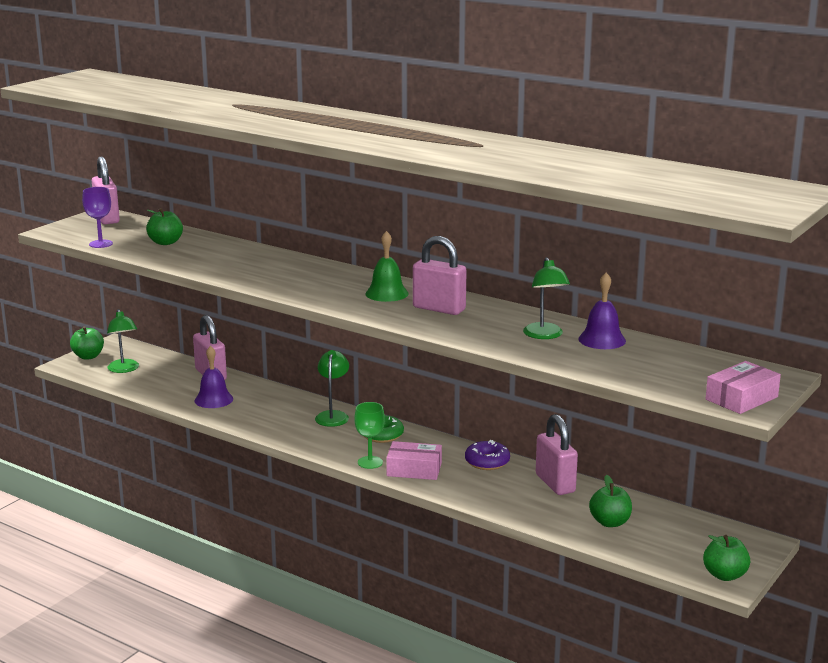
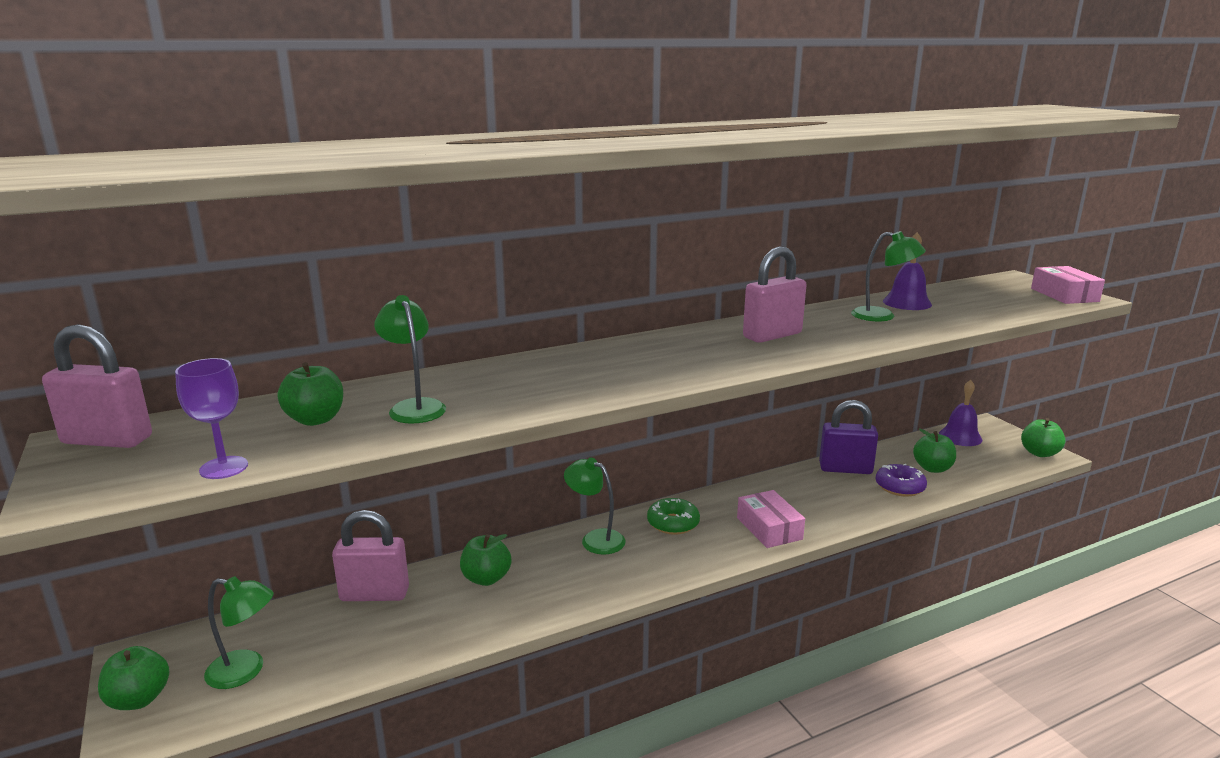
camera: 60 degrees left, 0 degrees up
(202, 255) = (414, 407): none -> green lamp
(213, 399) = (454, 613): purple bell -> purple bell (960, 436)
(255, 397) = (486, 578): none -> green apple
(370, 462) = (733, 549): green goblet -> none
(386, 293) = (700, 345): green bell -> none
(414, 469) = (769, 528): pink box -> pink box turned 60 degrees counterclockwise
(487, 462) = (780, 486): purple donut -> purple donut (899, 487)
(555, 483) = (845, 469): pink padlock -> purple padlock

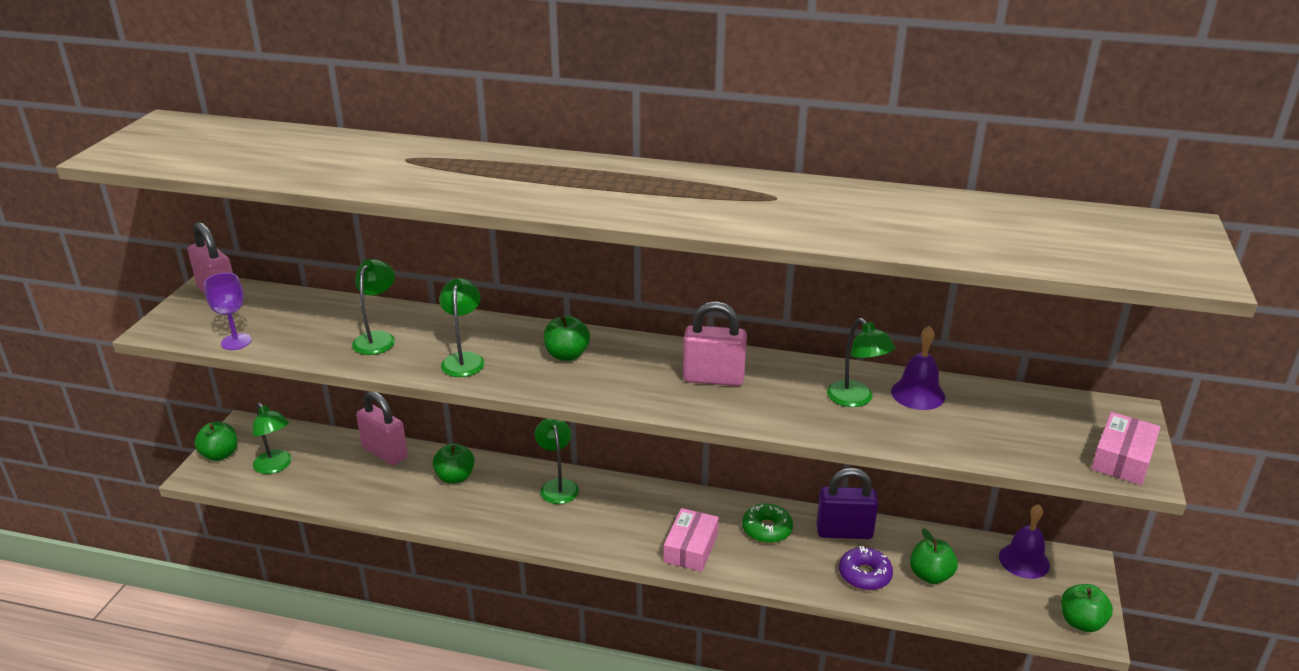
camera: 40 degrees right, 10 degrees up
(315, 419) = (319, 324): green apple -> green apple (567, 355)
(542, 391) = (464, 359): none -> green lamp
(673, 523) = (627, 503): green donut -> green donut (767, 529)
(845, 469) = (844, 532): purple padlock -> purple padlock turned 45 degrees counterclockwise

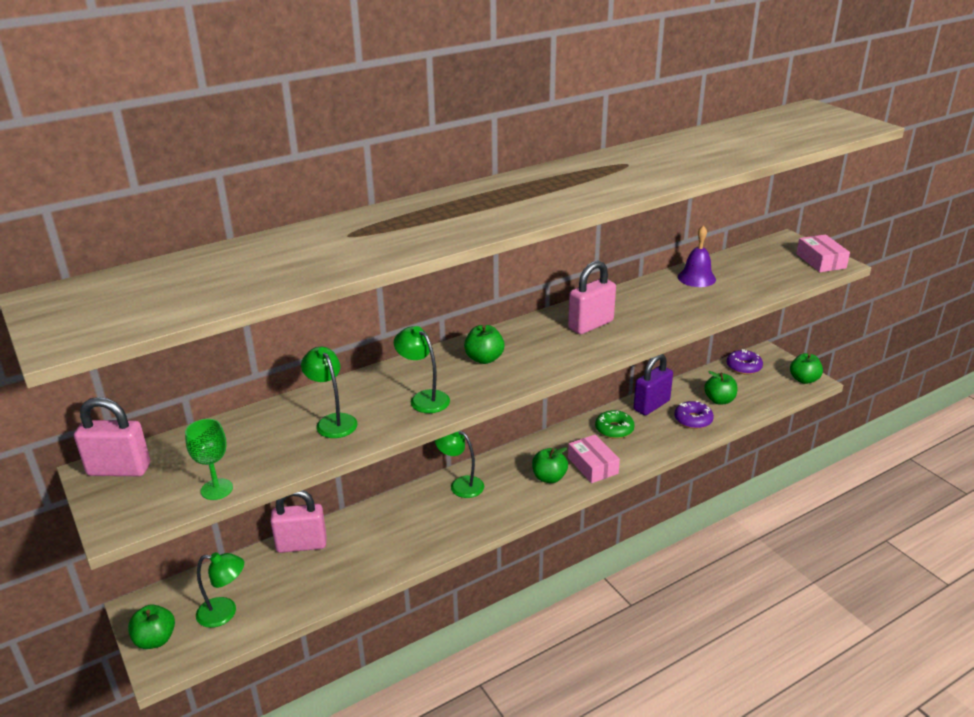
camera: 45 degrees left, 0 degrees up
(236, 342) = (217, 489): purple goblet -> green goblet
(455, 477) = (383, 525): green apple -> green apple (549, 477)
(856, 399) = (676, 296): green lamp -> none
(1024, 560) = (743, 367): purple bell -> purple donut

